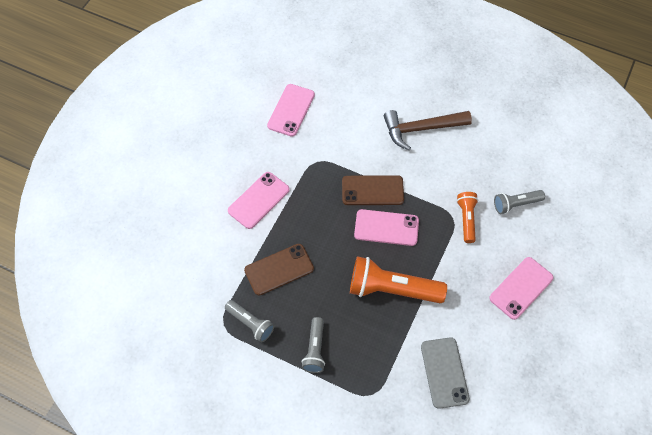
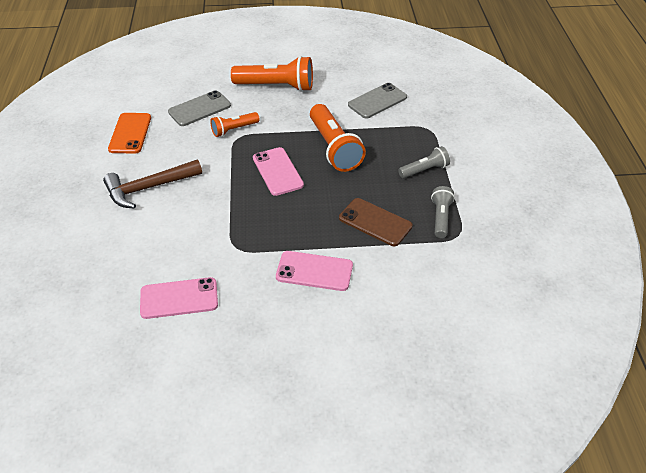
camera: 120 degrees left, 15 degrees down
(372, 191) = (244, 194): brown phone -> none
(421, 129) = (148, 188): brown hammer -> brown hammer turned 105 degrees clockwise
(504, 139) = (130, 133): none -> orange phone
(515, 204) = (199, 109): grey flashlight -> grey phone
(521, 288) = (277, 86): pink phone -> orange flashlight

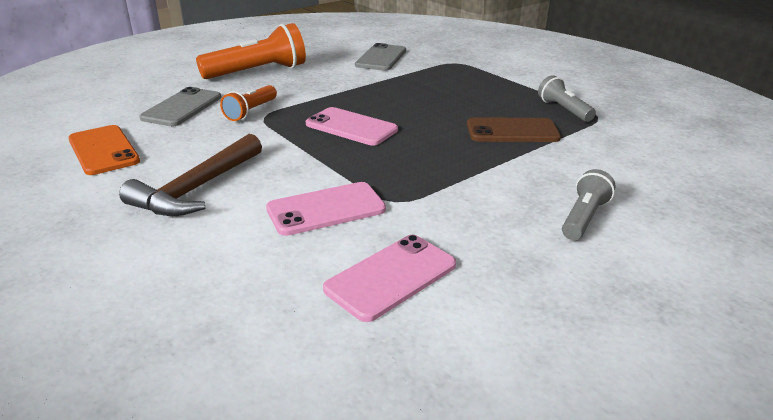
camera: 35 degrees left, 15 degrees down
(314, 271) = (515, 187): pink phone -> pink phone (326, 209)
(334, 148) = (387, 95): orange flashlight -> none
(424, 170) = (497, 86): grey flashlight -> grey flashlight (583, 217)

